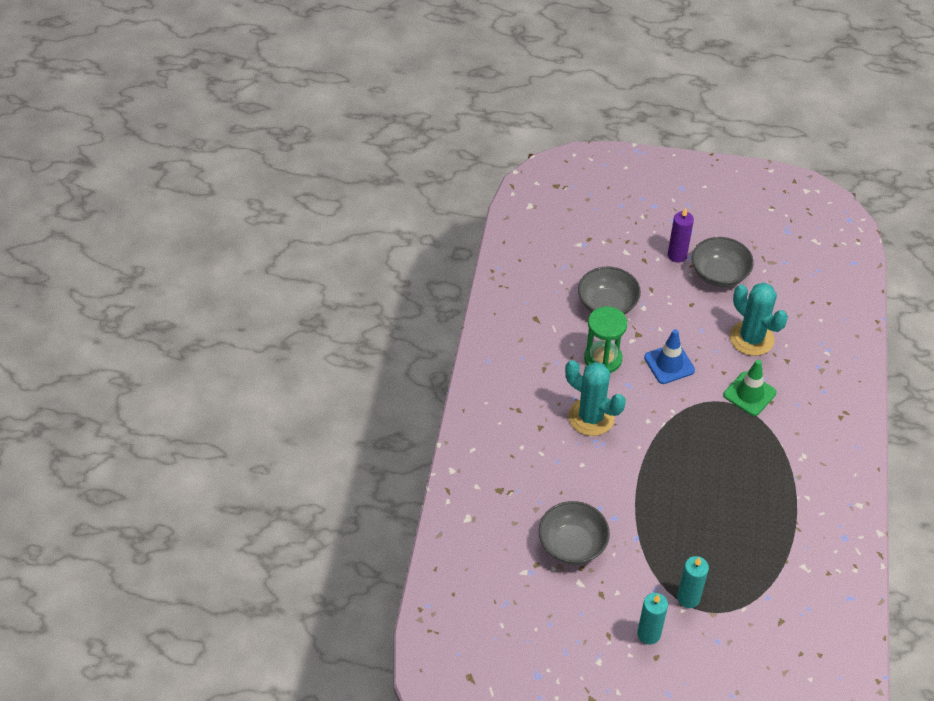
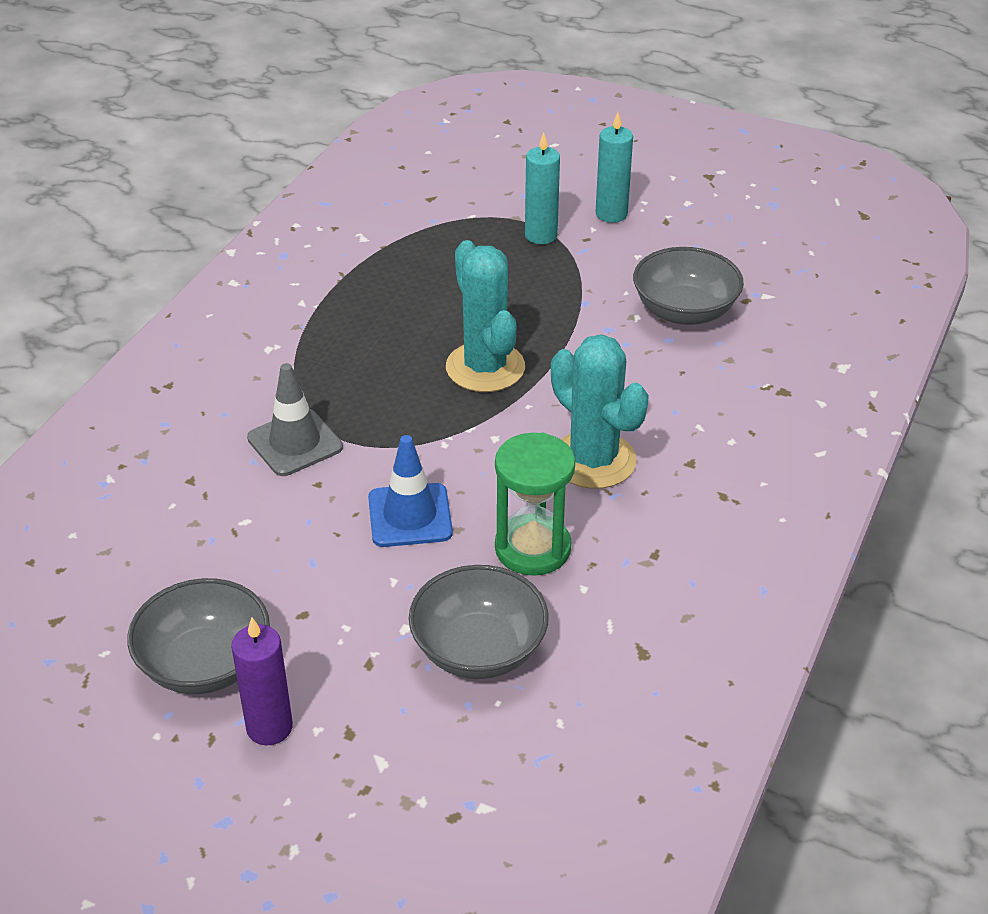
camera: 165 degrees left, 10 degrees down
(749, 394) = (295, 443): green traffic cone -> grey traffic cone
(751, 338) = (228, 528): turquoise cactus -> turquoise cactus (485, 367)

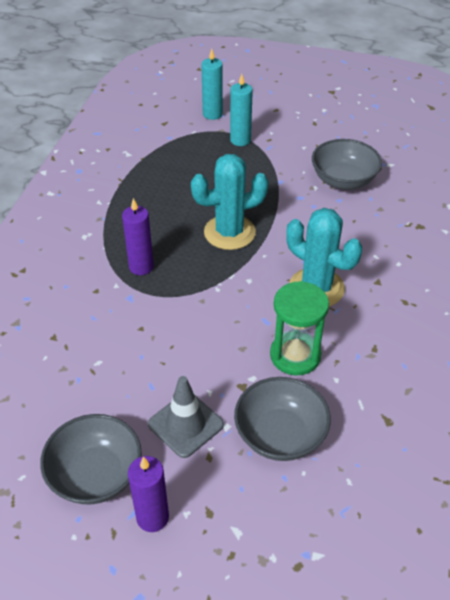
camera: 10 degrees left, 5 degrees up
(295, 443) = (118, 301): grey traffic cone -> grey traffic cone (185, 424)
(340, 400) = (141, 267): none -> purple candle
(410, 516) = (208, 343): blue traffic cone -> none
(485, 367) = (229, 232): turquoise cactus -> turquoise cactus turned 75 degrees counterclockwise
(611, 214) = (280, 122): turquoise candle -> turquoise candle (212, 114)

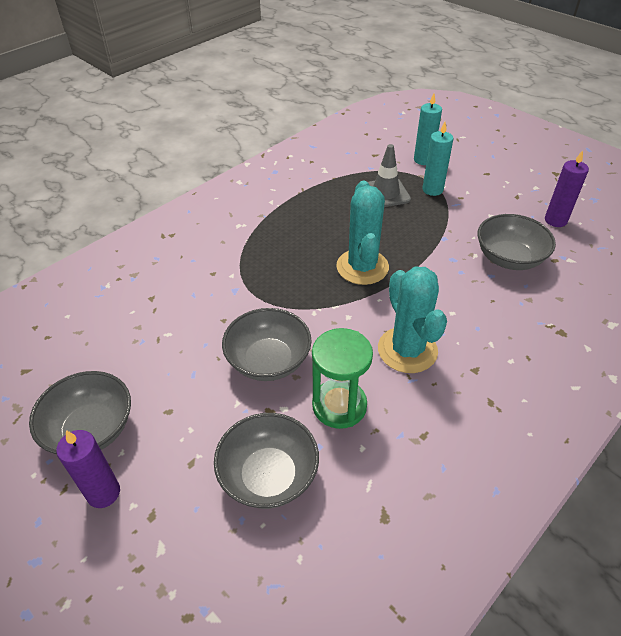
camera: 30 degrees right, 0 degrees up
(141, 267) = (264, 268): purple candle -> purple candle (555, 220)
(185, 424) = (194, 423): grey traffic cone -> grey traffic cone (385, 193)
(209, 346) = (268, 361): none -> grey bowl
(229, 232) = (362, 267): turquoise cactus -> turquoise cactus turned 75 degrees clockwise

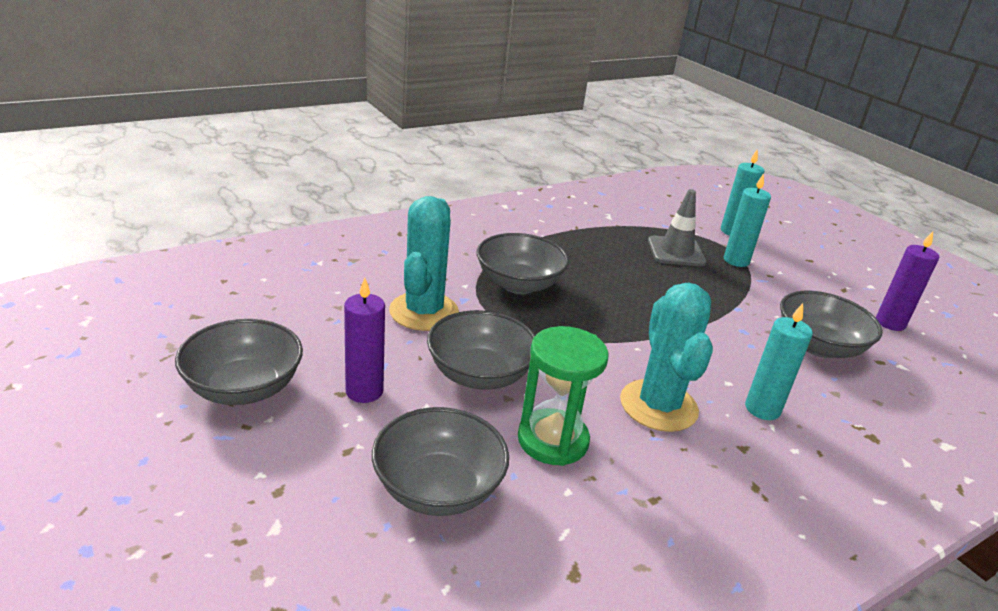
camera: 10 degrees right, 15 degrees down
(103, 493) = (231, 452): purple candle -> purple candle (364, 391)
(273, 262) = (518, 284): none -> grey bowl
(362, 267) = (626, 313): turquoise cactus -> turquoise cactus (424, 312)
(481, 330) = (762, 409): none -> turquoise candle

